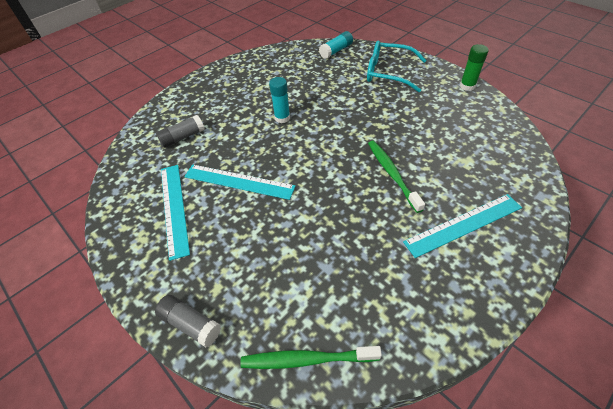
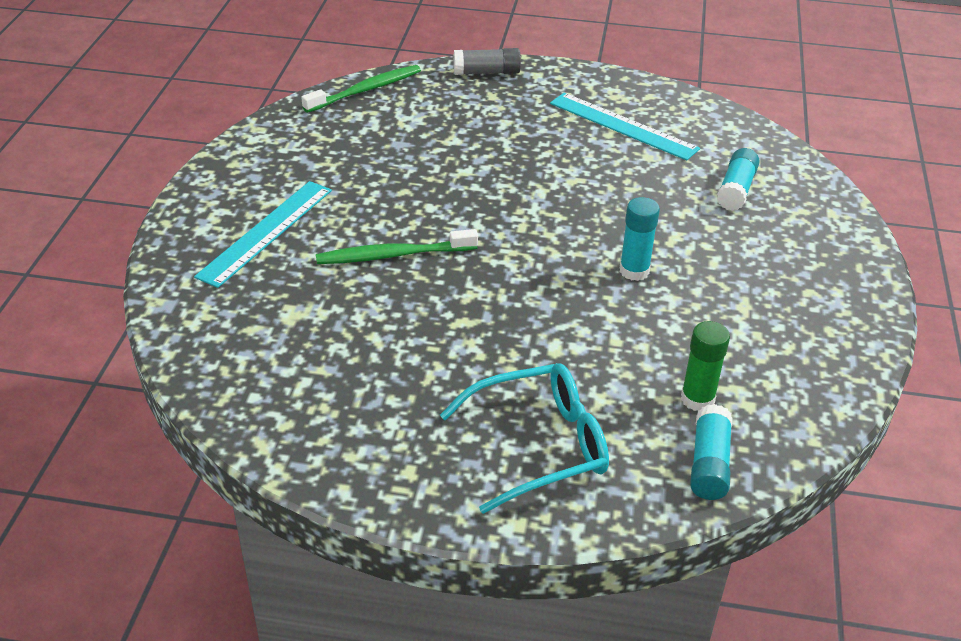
camera: 140 degrees right, 10 degrees down
(183, 137) = (736, 190): grey glue stick -> turquoise glue stick
(238, 181) = (586, 173): turquoise ruler -> none
(392, 174) = (393, 255): green toothbrush -> green toothbrush turned 135 degrees clockwise
(467, 86) = (352, 477): green glue stick -> green glue stick (697, 399)

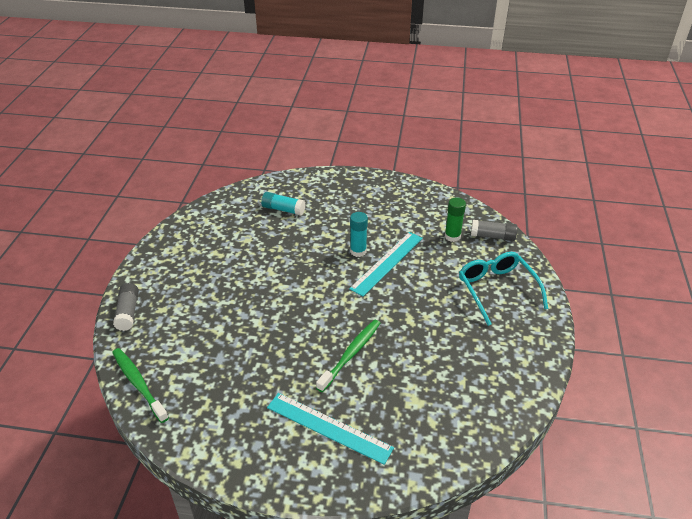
camera: 90 degrees left, 0 degrees up
(393, 255) = (351, 354): green toothbrush -> green toothbrush turned 135 degrees counterclockwise
(623, 126) = (212, 248): turquoise ruler -> turquoise ruler (387, 263)
(709, 463) = (492, 236): turquoise glue stick -> grey glue stick

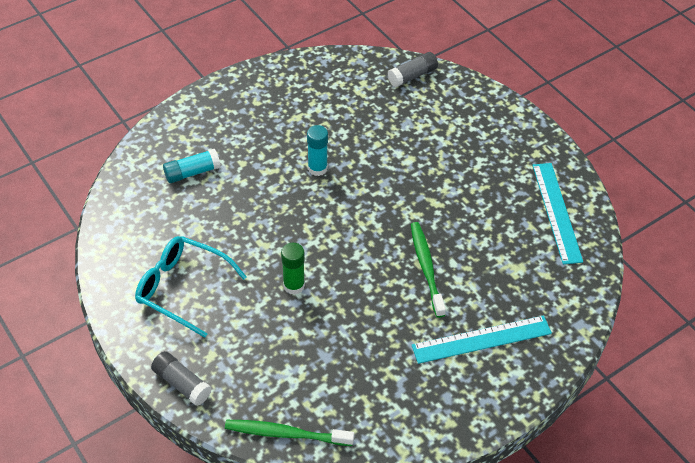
camera: 45 degrees left, 10 degrees up
(387, 263) = (356, 162): turquoise ruler -> turquoise ruler (556, 212)
(452, 236) = (380, 98): green glue stick -> green glue stick (294, 285)
(497, 289) = (470, 126): turquoise glasses -> turquoise glasses (182, 288)

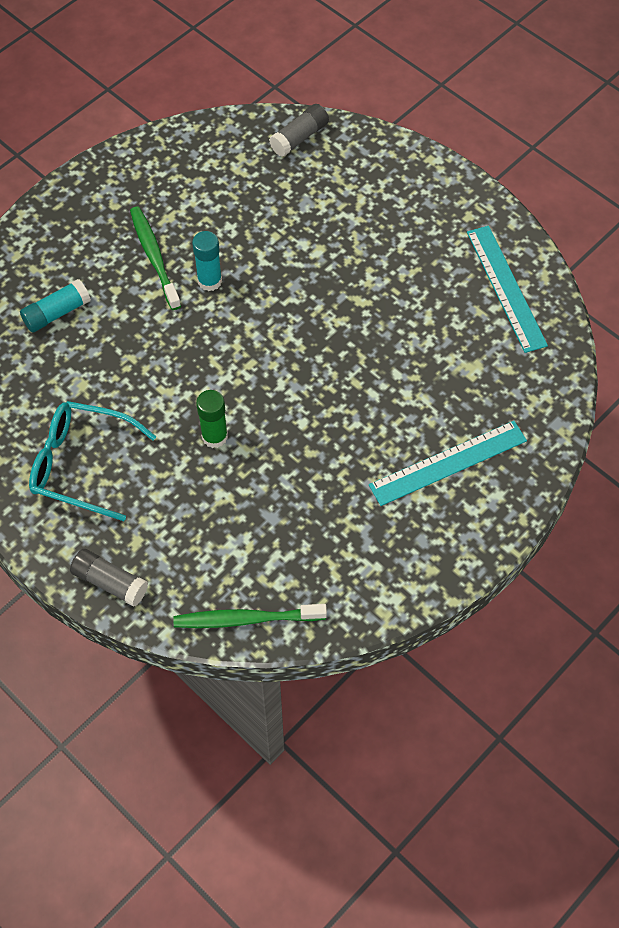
camera: 10 degrees left, 10 degrees up
(426, 268) = (366, 386): green toothbrush -> green toothbrush (154, 257)

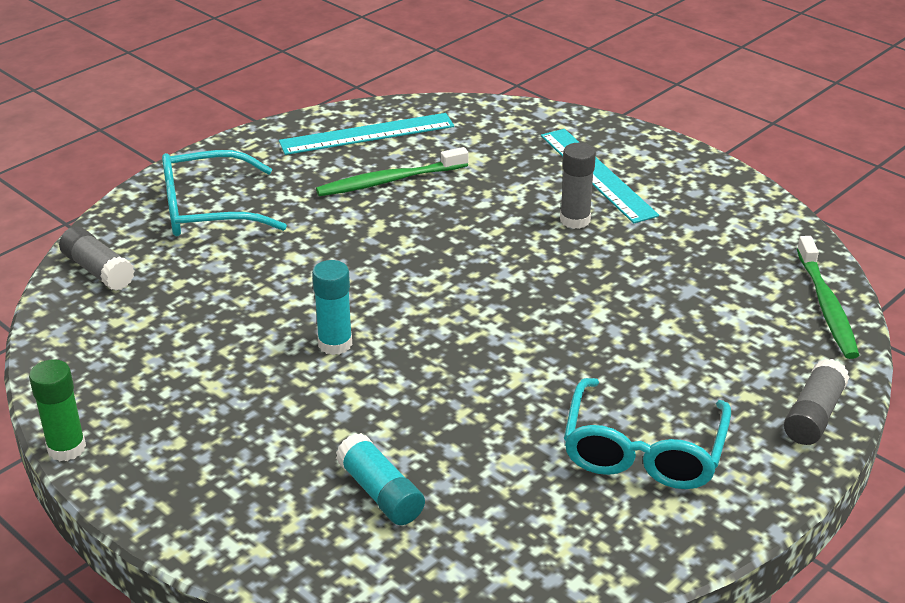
camera: 90 degrees left, 25 degrees down
(154, 257) = (285, 396): green toothbrush -> green toothbrush (389, 181)
(214, 436) = (583, 334): green glue stick -> green glue stick (66, 448)
(372, 440) = (575, 220): none -> grey glue stick
(380, 190) = (207, 210): none -> turquoise glasses

